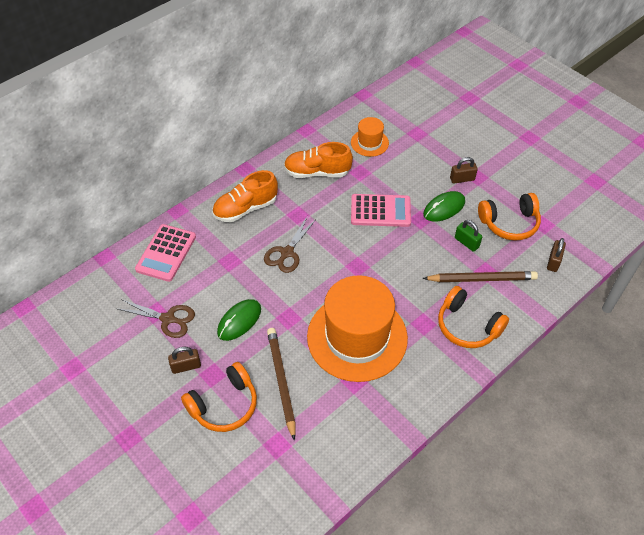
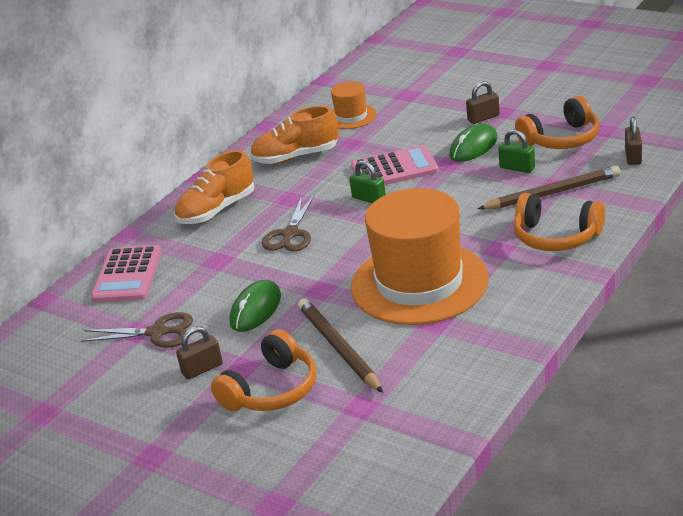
camera: 10 degrees left, 20 degrees down
(352, 236) = (369, 199): none -> green padlock

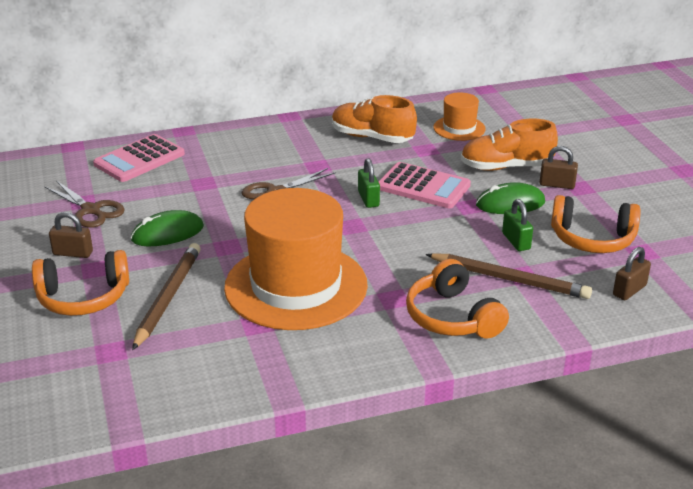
camera: 35 degrees right, 0 degrees up
(217, 210) = (260, 146): orange shoe -> orange shoe (506, 167)

